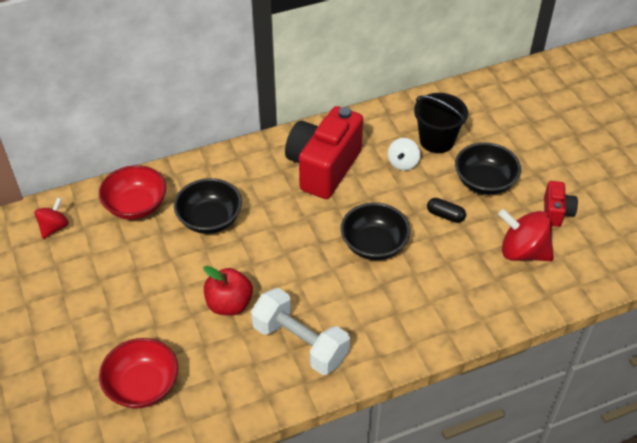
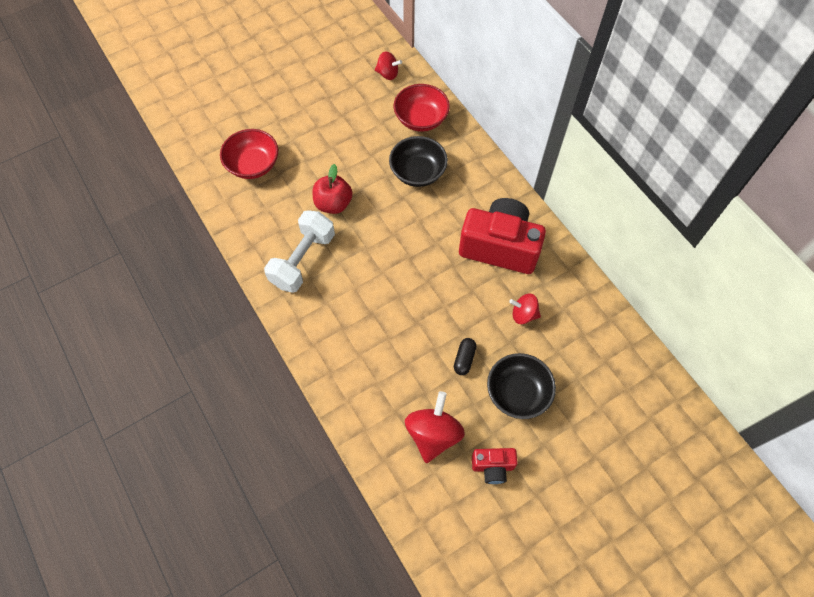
camera: 80 degrees right, 15 degrees up
(374, 245) = (415, 301): black bowl -> none
(403, 163) = (523, 314): white spinning top -> red spinning top
(436, 141) = (564, 342): black bucket -> none

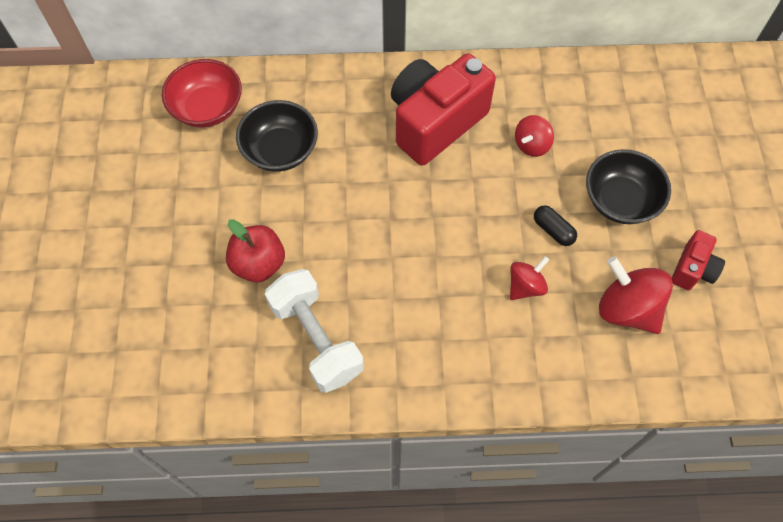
camera: 60 degrees left, 0 degrees up
(253, 165) = (128, 332): red bowl -> none
(388, 74) = (112, 108): red spinning top -> red spinning top (525, 286)

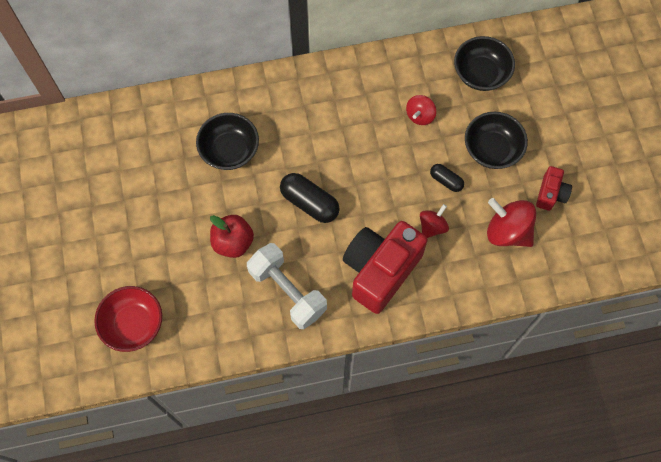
camera: 10 degrees left, 5 degrees up
(207, 108) = (165, 125): red bowl -> red bowl (133, 324)
(368, 230) = (309, 203): none -> black capsule
(435, 122) = (344, 109): red camera -> red camera (380, 270)
(618, 106) = (481, 74): none -> black bowl

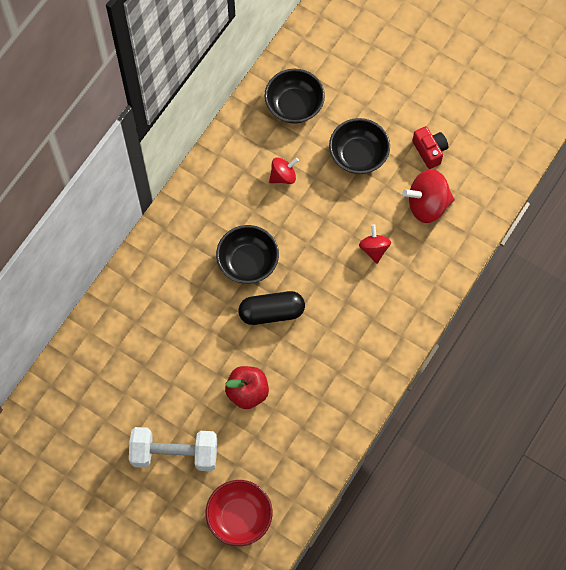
camera: 45 degrees left, 0 degrees up
(229, 150) = (172, 329): black bowl -> black bowl (248, 262)
(287, 291) = (323, 389): white dumbbell -> white dumbbell (174, 453)
(380, 270) = (371, 313): red camera -> none
(420, 116) = (283, 176): red spinning top -> red spinning top turned 105 degrees counterclockwise
(446, 181) = (350, 207): black capsule -> none

